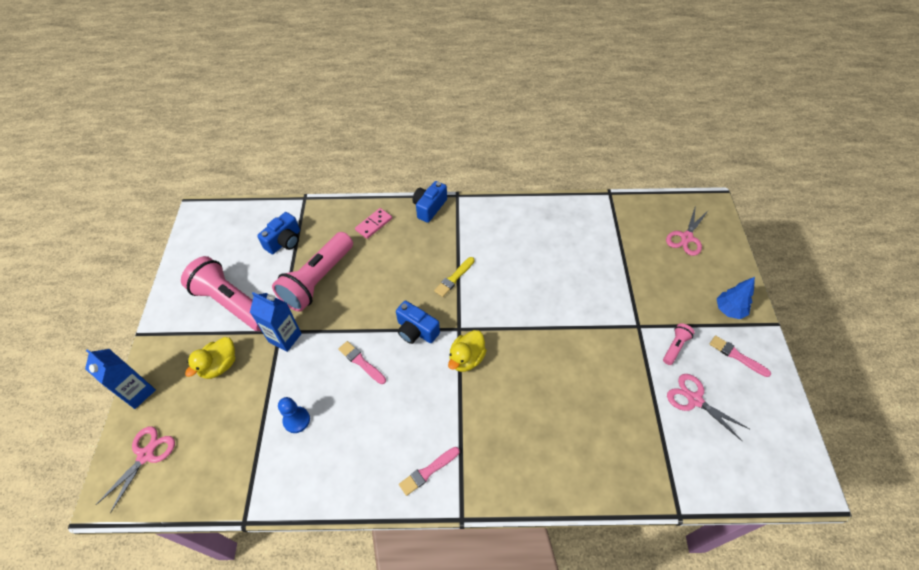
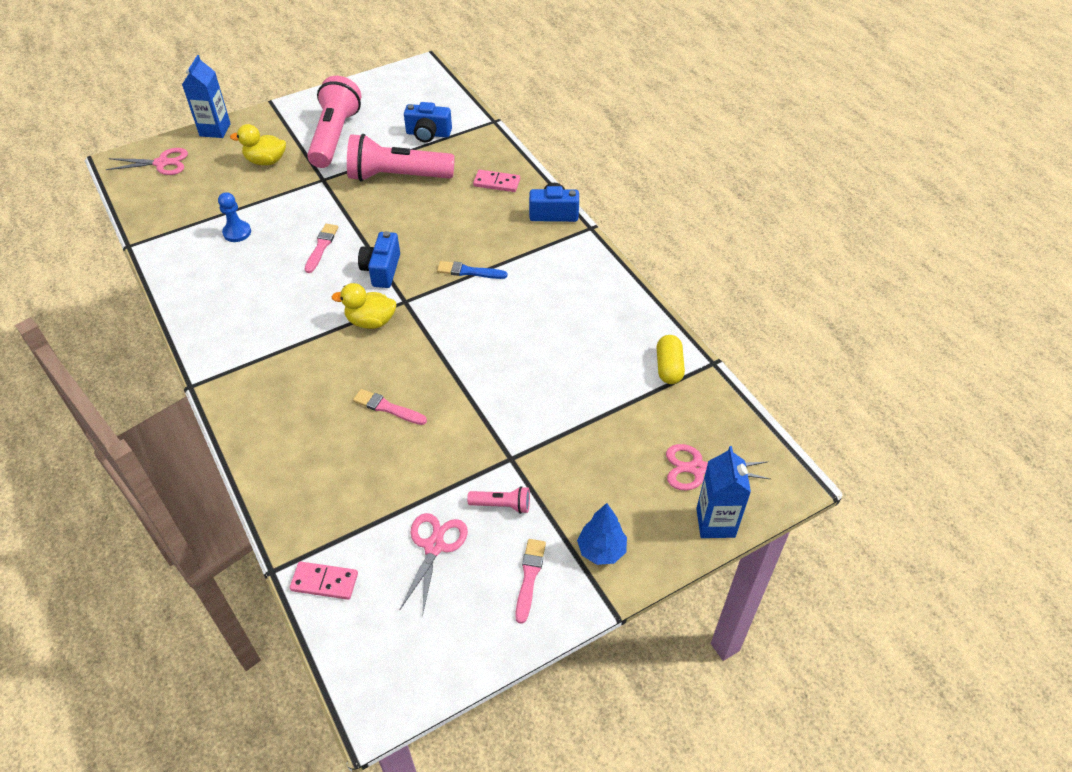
camera: 60 degrees right, 5 degrees down
(285, 337) = (318, 186): blue carton -> blue carton (715, 523)
(428, 471) = (228, 342): pink brush -> pink brush (387, 408)
(454, 278) = (469, 271): yellow brush -> blue brush
(602, 214) = (669, 367): none -> yellow capsule
(701, 481) = (324, 582): none -> pink domino

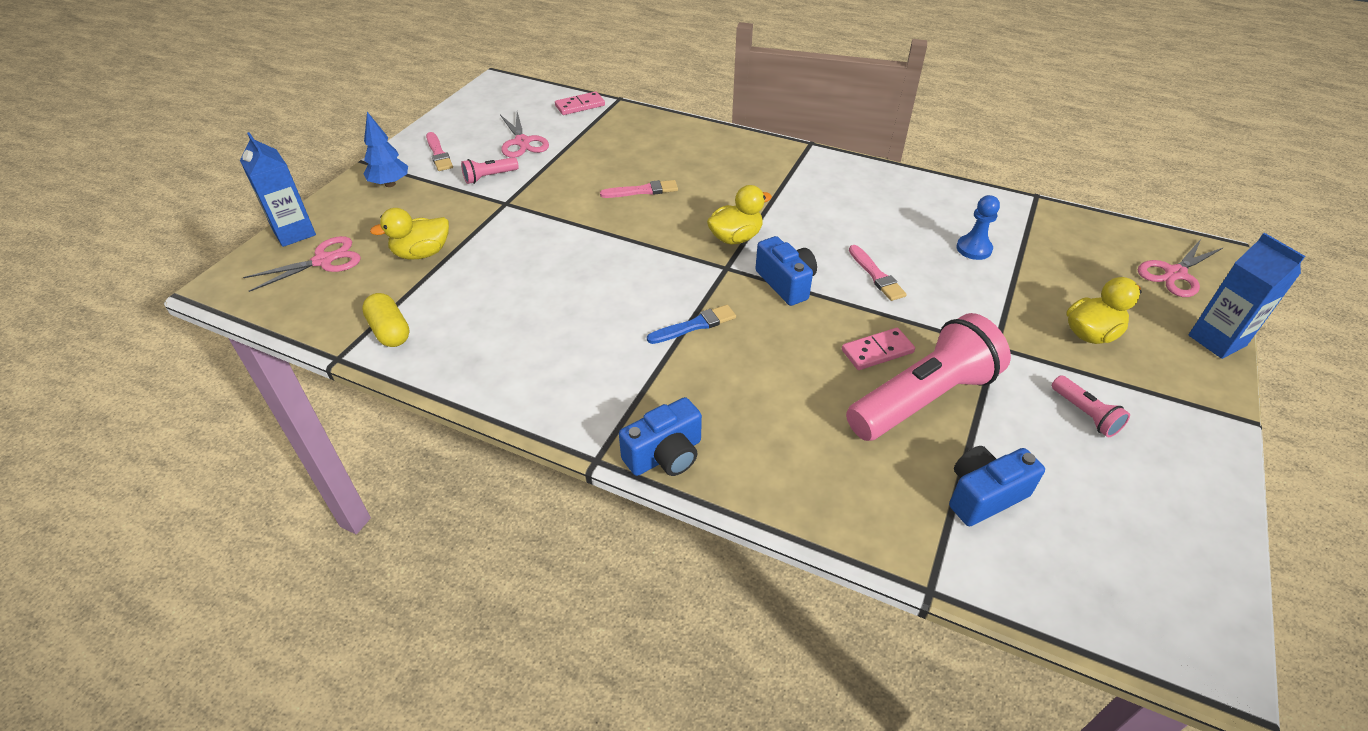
camera: 145 degrees right, 5 degrees down
(335, 136) = (1085, 414): pink flashlight -> pink flashlight, size x0.44
(496, 183) = (790, 462): pink domino -> pink domino (877, 351)
(613, 433) = (422, 253): none -> yellow duck

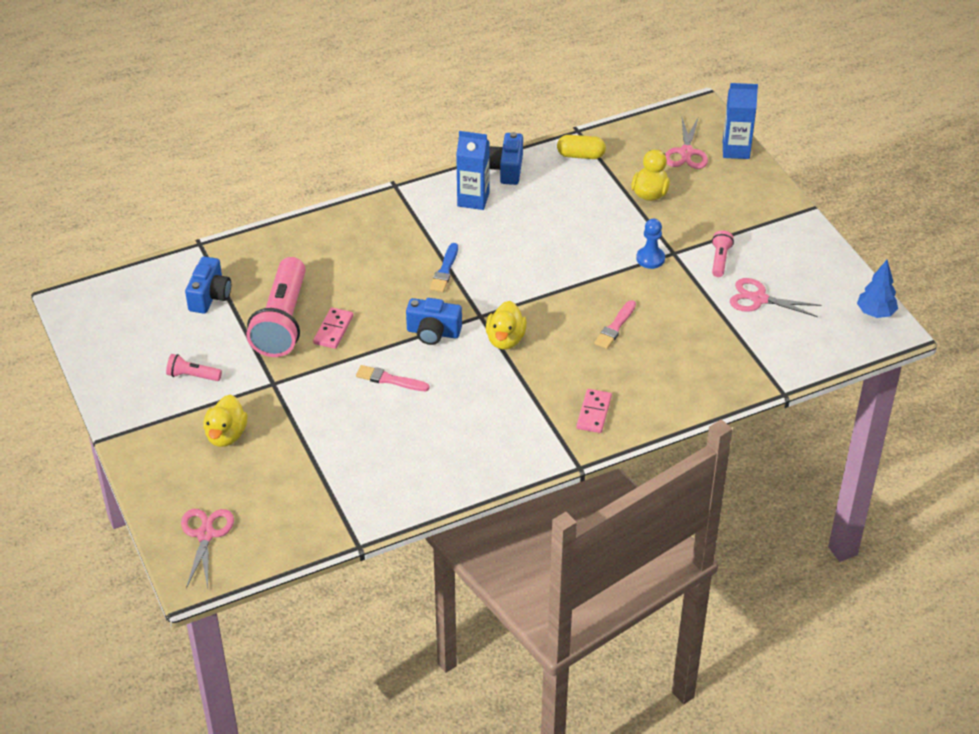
camera: 130 degrees right, 0 degrees up
(390, 184) = (761, 209): blue tree -> blue tree (875, 313)
(438, 154) = (785, 248): pink brush -> none
(580, 105) = (793, 362): pink domino -> pink domino (594, 413)
(665, 455) = (369, 208): blue camera -> blue camera (507, 169)
(973, 249) = (353, 451): blue pawn -> blue pawn (650, 258)
(1217, 340) = (148, 489): blue carton -> blue carton (473, 199)

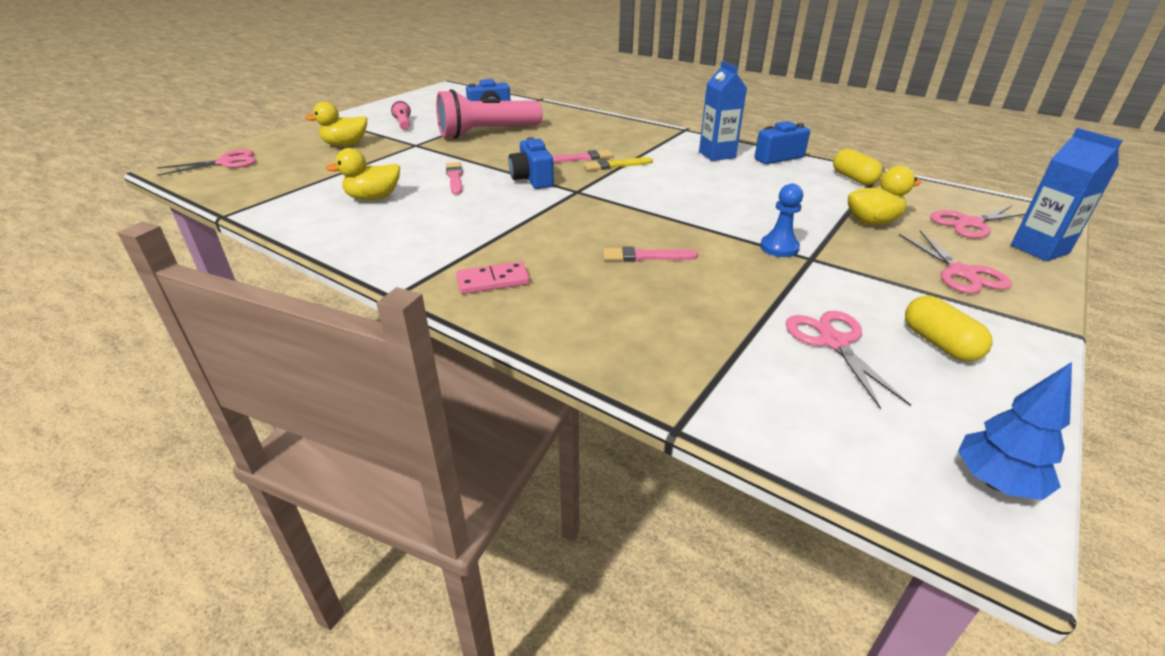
camera: 60 degrees right, 10 degrees down
(333, 330) = (495, 148): pink domino -> none
(410, 284) = (581, 158): none -> pink brush
(445, 270) = (615, 165): blue brush -> yellow brush
(505, 339) = (558, 208): yellow duck -> yellow duck (373, 198)
(720, 260) = (852, 291): pink flashlight -> none
(735, 202) = (961, 273): none -> pink scissors
(786, 261) = (939, 343): none -> yellow capsule

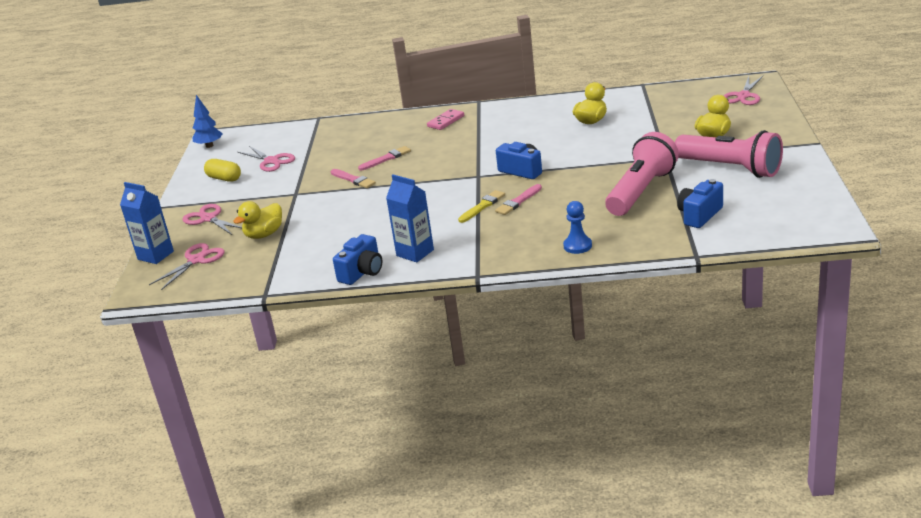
camera: 150 degrees right, 5 degrees down
(403, 124) = (731, 168): pink flashlight -> pink flashlight, size x2.29
(455, 178) = (574, 150): pink brush -> pink brush (353, 180)
(779, 247) = (316, 192): blue pawn -> blue pawn (577, 246)
(853, 178) = (286, 273): yellow capsule -> none

